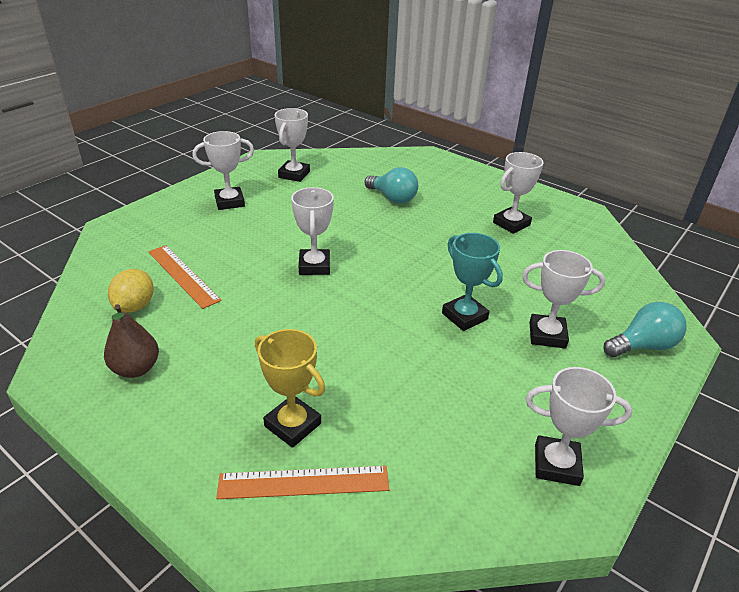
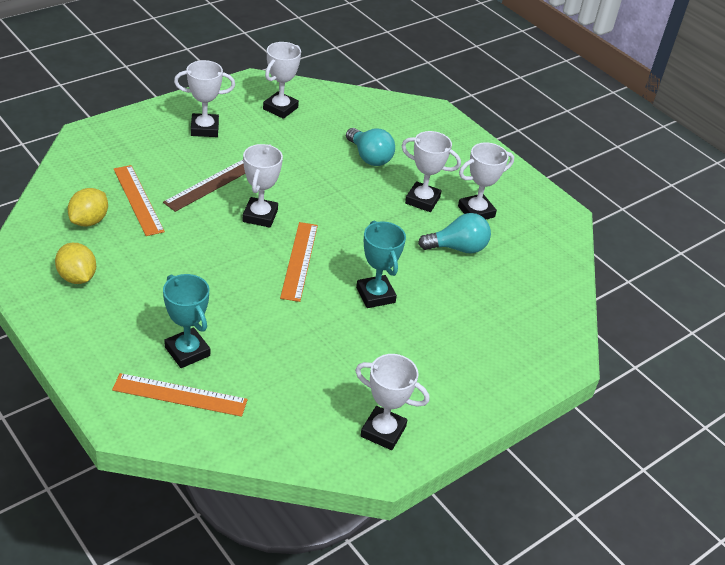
camera: 10 degrees right, 5 degrees up
(136, 369) = (77, 277): brown pear -> yellow lemon
(253, 248) = (210, 185): none -> brown ruler
(292, 425) = (187, 351): yellow trophy -> turquoise trophy
(372, 299) = (299, 260): none -> orange ruler
(547, 335) = (441, 329): white trophy -> white trophy (422, 200)
(643, 346) = (524, 359): turquoise light bulb -> turquoise light bulb (458, 248)

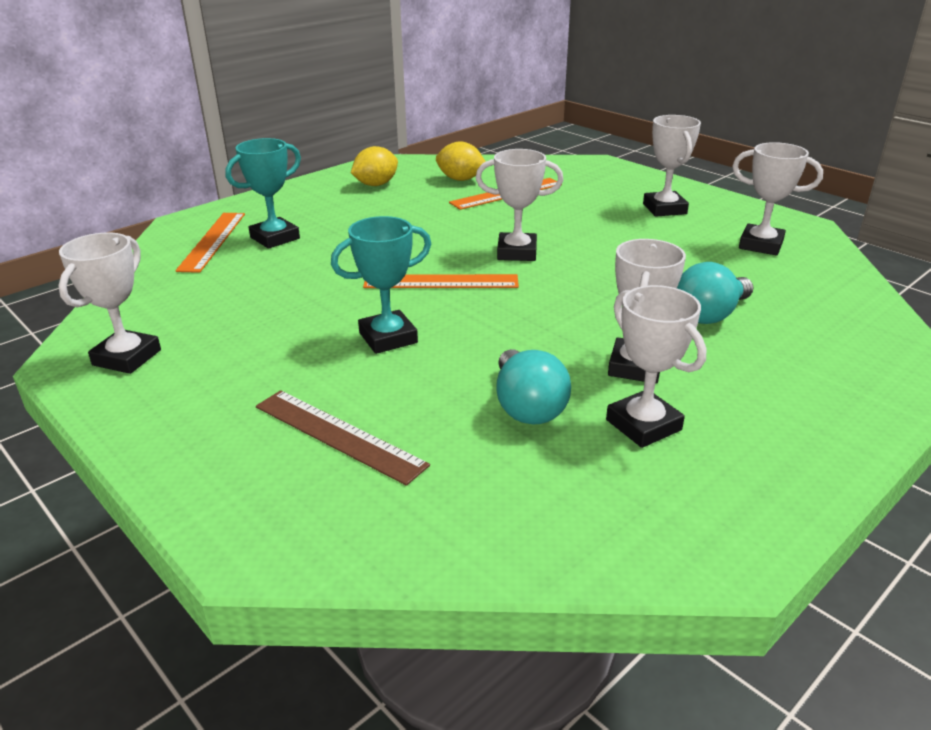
camera: 90 degrees right, 10 degrees down
(210, 185) = (558, 222): brown ruler -> brown ruler (338, 435)

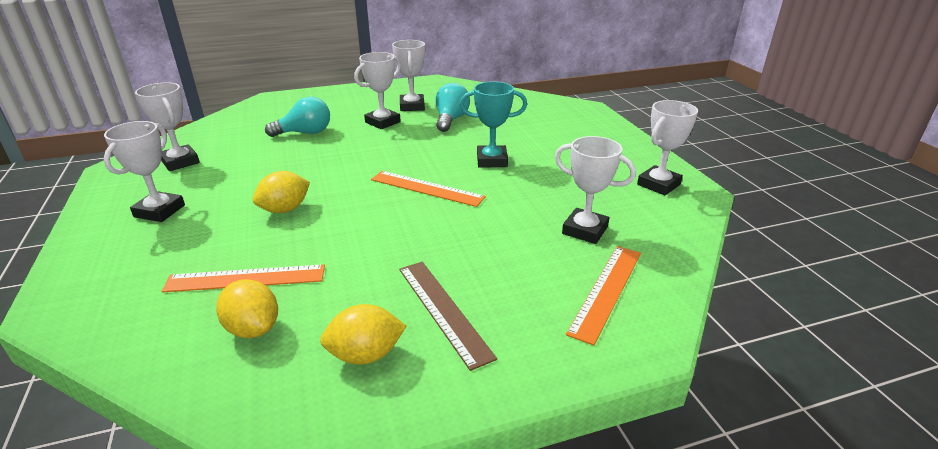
camera: 155 degrees left, 0 degrees up
(275, 238) = (538, 276): turquoise trophy -> none
(338, 435) = (542, 127): brown ruler -> brown ruler (443, 310)
(517, 252) = (344, 199): white trophy -> white trophy (585, 230)
(558, 233) = (285, 209): none -> yellow lemon

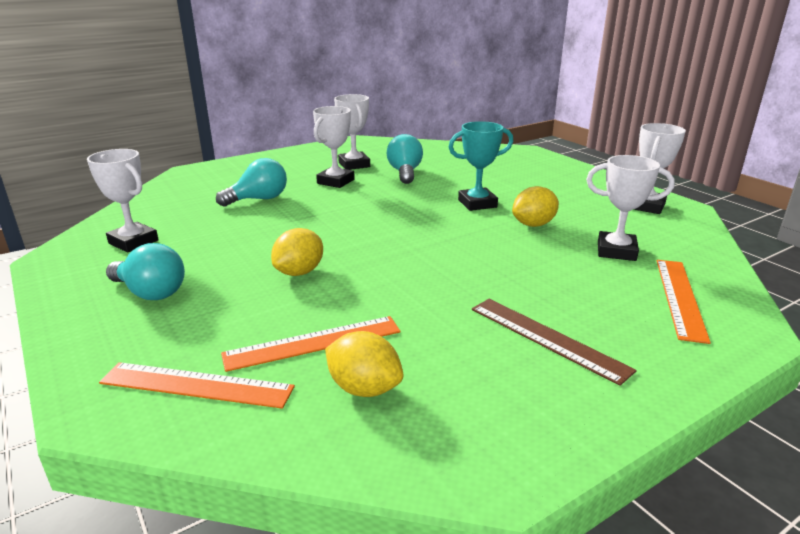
camera: 15 degrees left, 5 degrees down
(160, 211) = (150, 293): white trophy -> turquoise light bulb
(365, 354) = (506, 391): yellow lemon -> yellow lemon (533, 224)
(426, 188) = (434, 235): orange ruler -> orange ruler (196, 385)

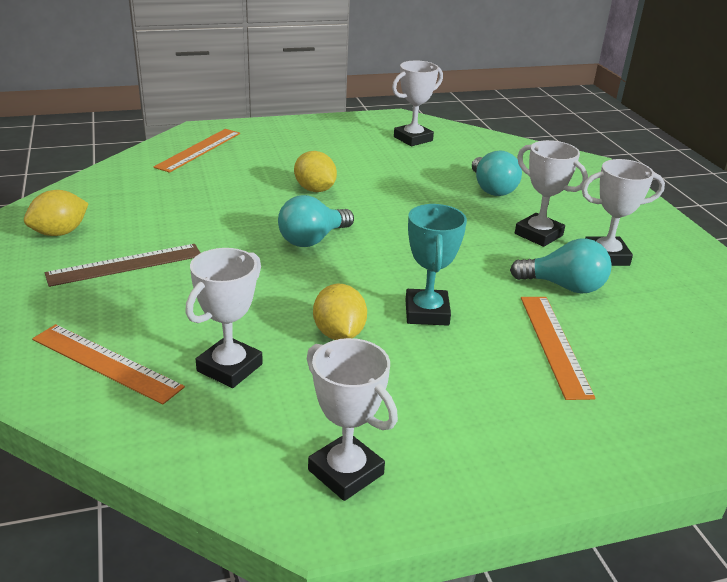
camera: 105 degrees right, 5 degrees up
(150, 293) = (321, 142): turquoise light bulb -> turquoise light bulb (312, 240)
(313, 343) = (209, 182): orange ruler -> orange ruler (554, 344)
(364, 388) = (145, 190): yellow lemon -> yellow lemon (60, 233)

